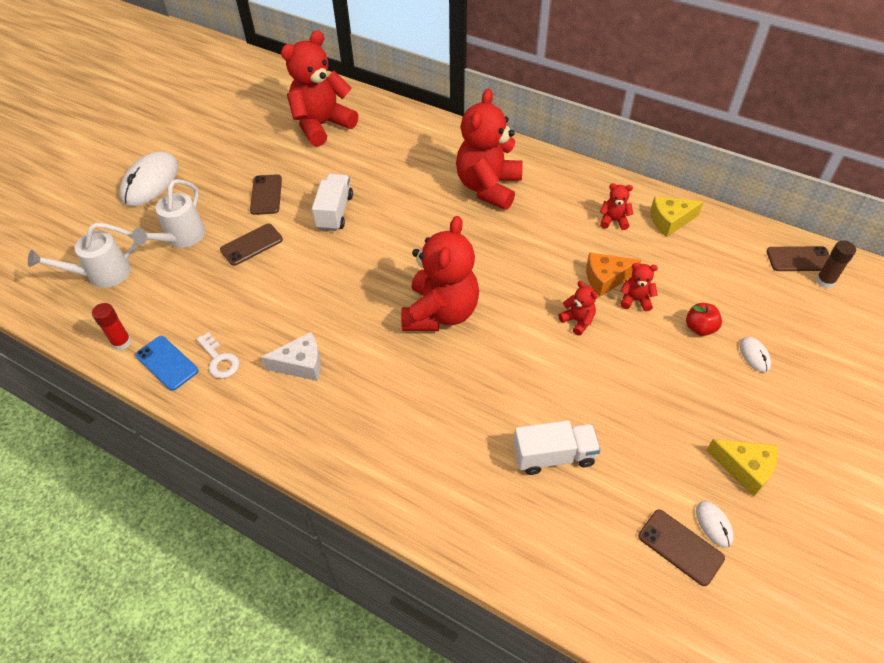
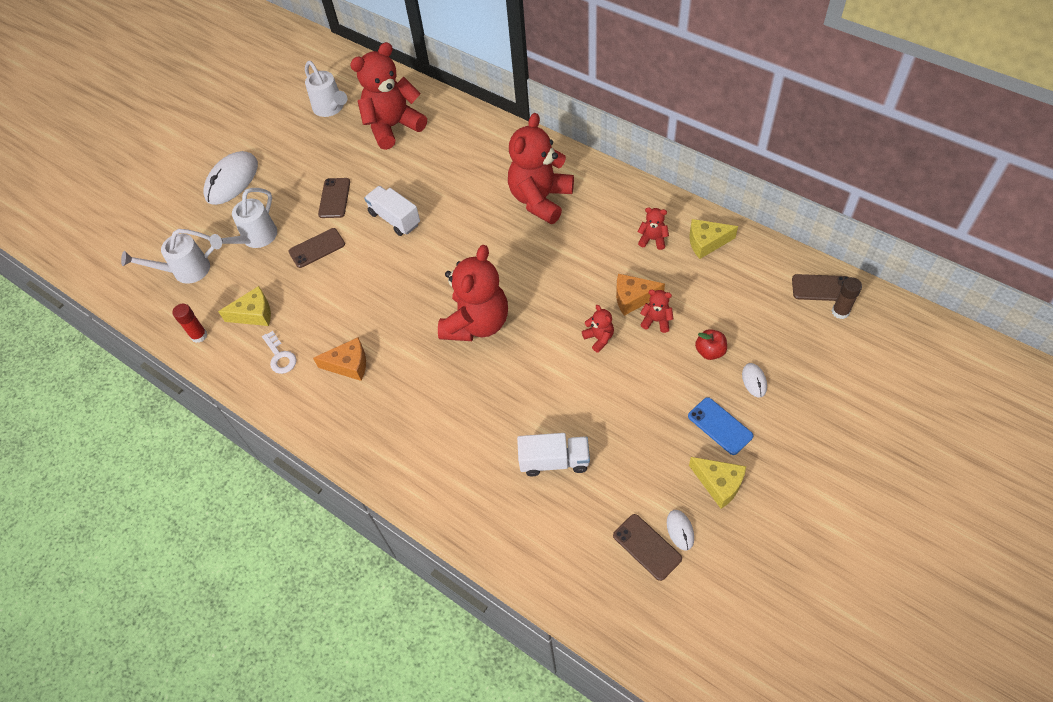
camera: 10 degrees right, 5 degrees up
(167, 363) = (235, 357): blue phone -> blue phone (720, 426)
(185, 316) = (254, 314): none -> yellow cheese
(253, 111) = (330, 108): none -> white watering can
(301, 364) = (349, 364): white cheese -> orange cheese
(335, 212) = (394, 219): white truck -> white truck turned 60 degrees counterclockwise

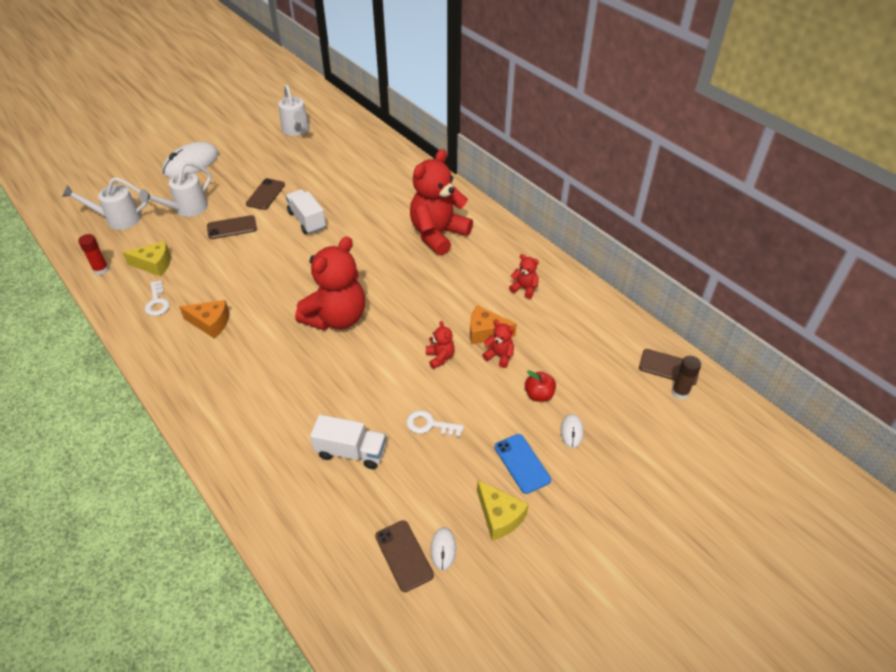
camera: 10 degrees right, 10 degrees down
(393, 126) = (340, 154): red teddy bear -> none
(618, 412) = (429, 425): none -> white key
(706, 242) = (573, 303): yellow cheese -> none

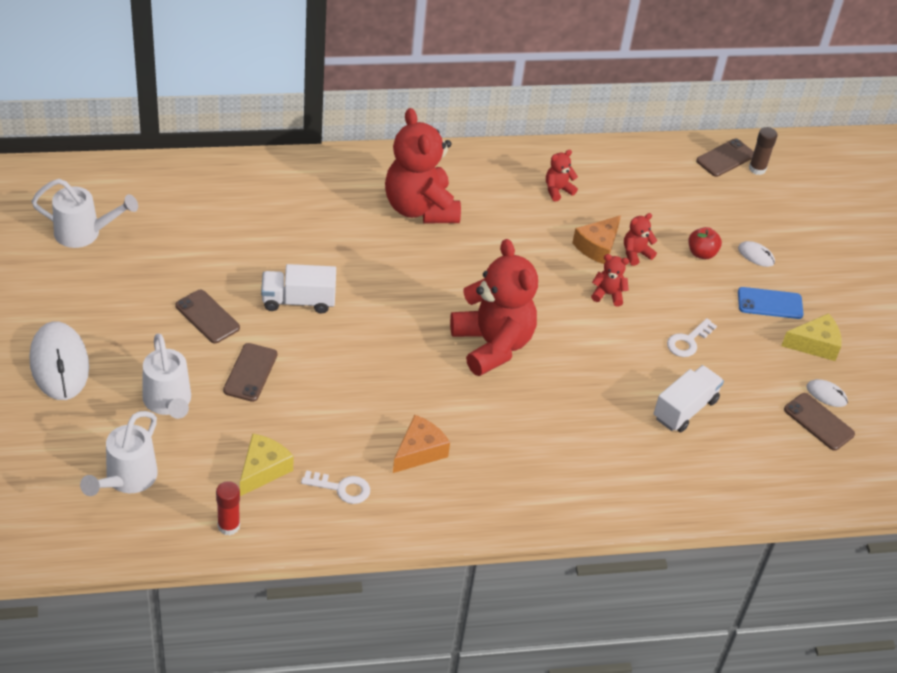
camera: 65 degrees left, 0 degrees up
(404, 555) = (818, 422): brown phone -> brown phone turned 45 degrees clockwise

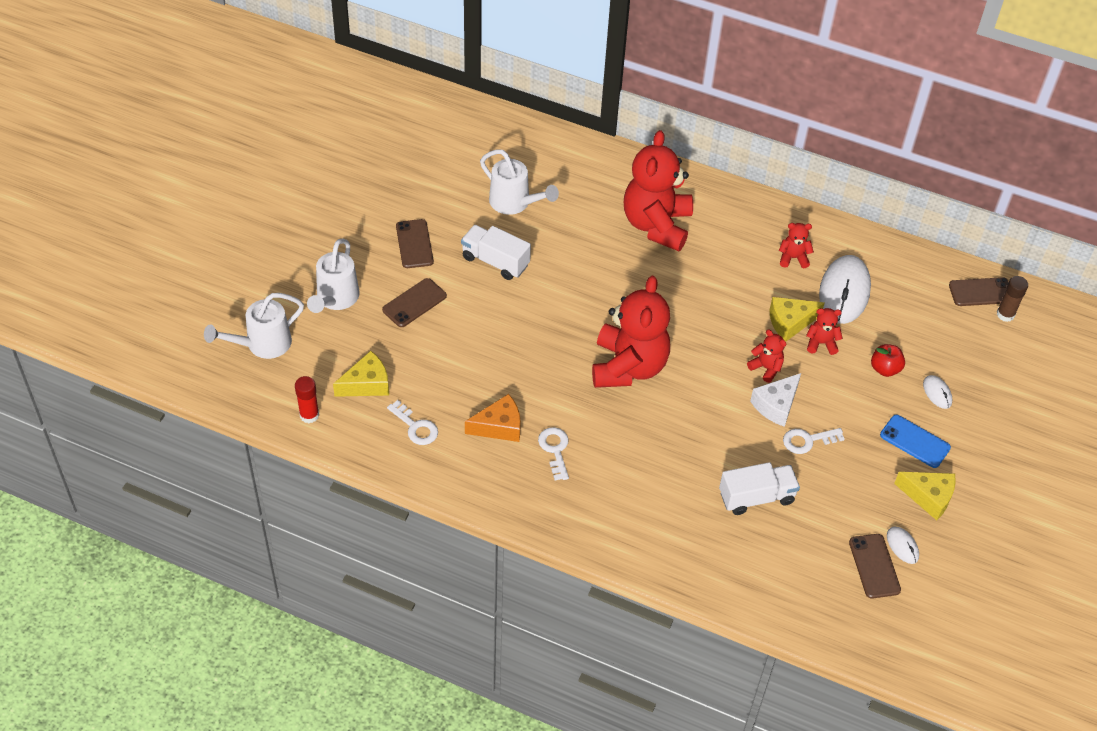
camera: 35 degrees right, 5 degrees up
(59, 364) = (278, 234): white mouse -> white mouse (844, 292)
(84, 233) = (370, 138): white watering can -> white watering can (514, 203)
(485, 449) = (555, 450): none -> white key
(597, 246) = (790, 322): orange cheese -> yellow cheese
(640, 323) = (776, 405): none -> white cheese

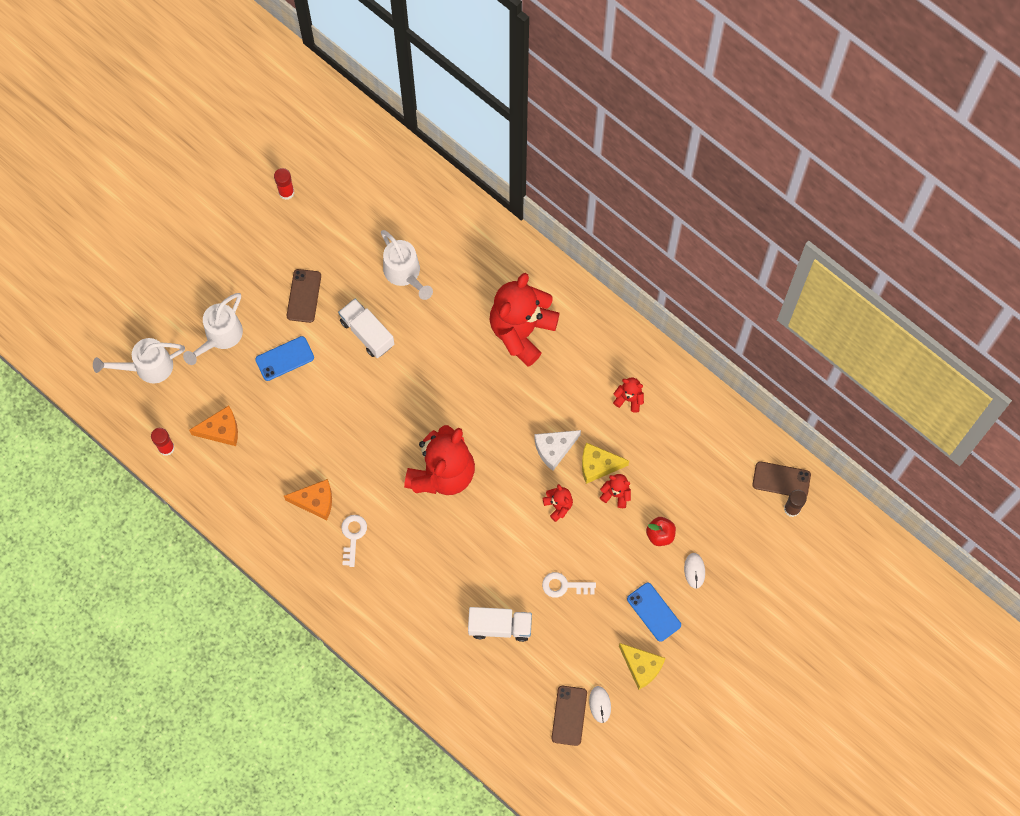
camera: 20 degrees right, 20 degrees up
(362, 161) = (286, 192): none -> red glue stick
(367, 384) = (221, 430): yellow cheese -> orange cheese
(414, 303) = (284, 358): brown phone -> blue phone
(415, 427) = (248, 483): white key -> none
(776, 405) = (552, 544): white cheese -> white cheese (554, 449)
(844, 292) = (659, 446): white mouse -> none

